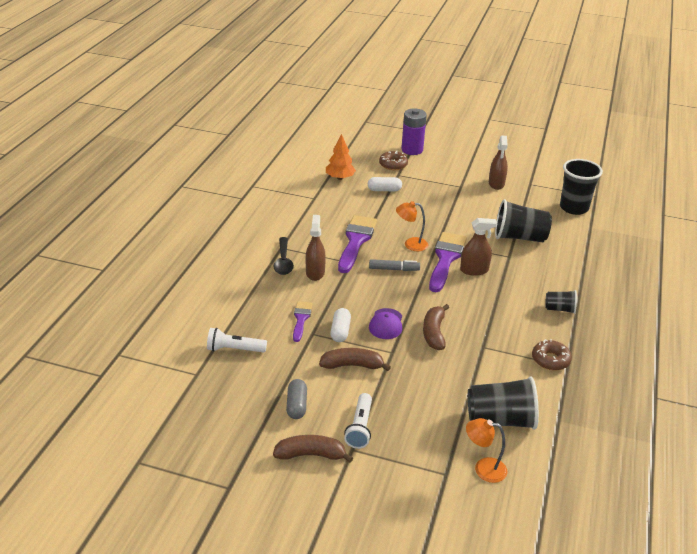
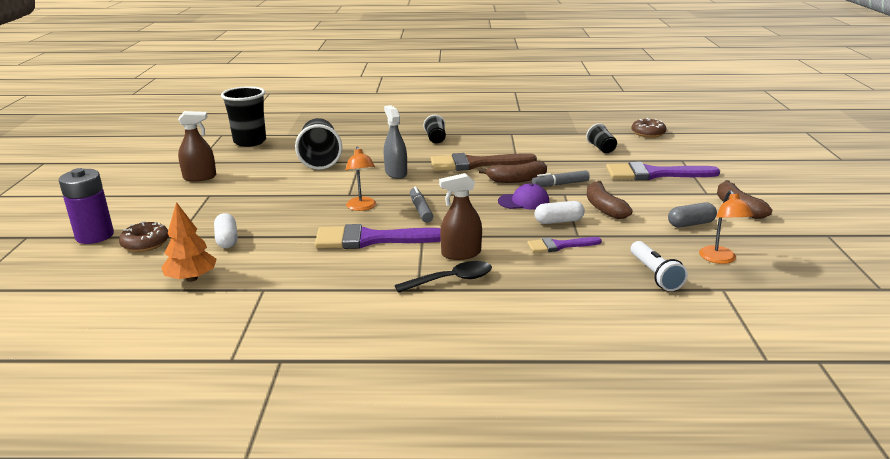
camera: 105 degrees left, 10 degrees down
(360, 427) = (678, 193): white flashlight -> none
(413, 356) = (560, 184): none -> grey marker
(446, 259) = (382, 187): purple brush -> purple brush (654, 174)
(474, 270) = (396, 173): brown spray bottle -> grey spray bottle
(482, 318) = (475, 164): none -> brown brush
(483, 468) = (659, 150): orange lamp -> orange lamp (720, 259)
(500, 420) = (601, 148): black cup -> black cup, size x0.53
(550, 360) = (509, 138): brown donut -> brown donut (648, 133)

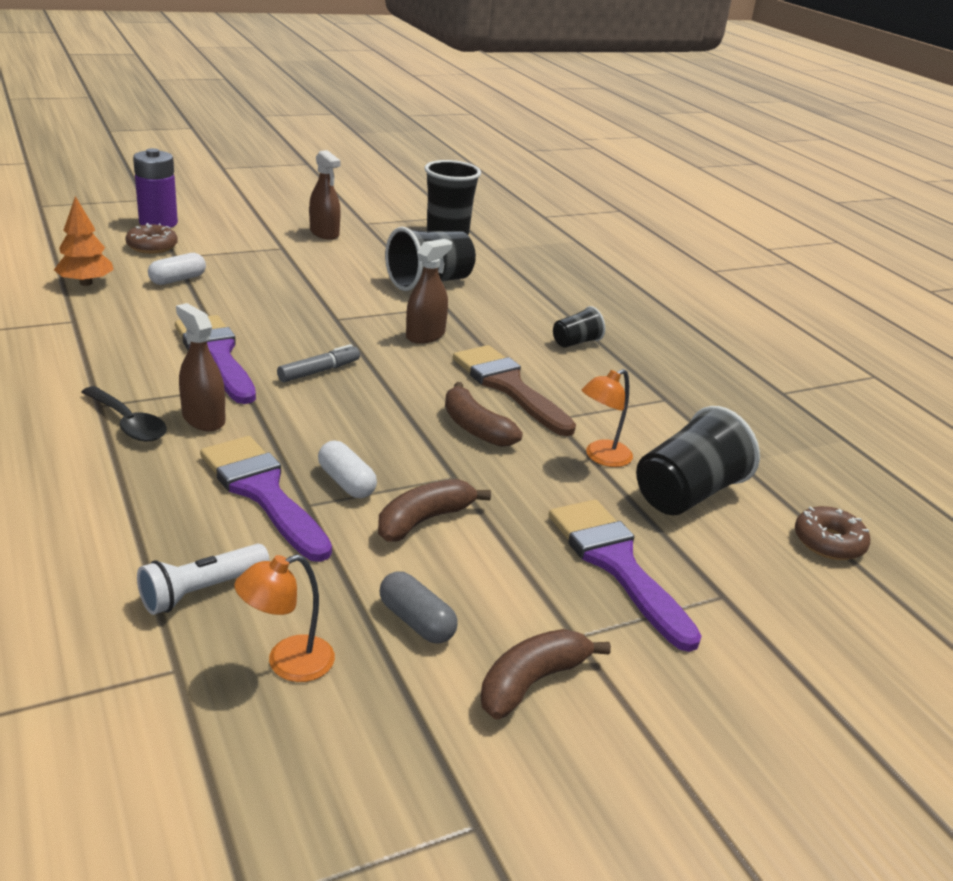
camera: 60 degrees right, 5 degrees up
(362, 207) = (303, 333): orange lamp -> orange lamp (601, 457)
(396, 173) = (425, 335): grey spray bottle -> brown spray bottle
(524, 201) = (399, 444): purple cap -> none
(559, 246) = (262, 492): purple brush -> purple brush, size x1.81
(560, 184) = (489, 469): grey marker -> none
(601, 148) = (687, 494): black cup -> black cup, size x1.88

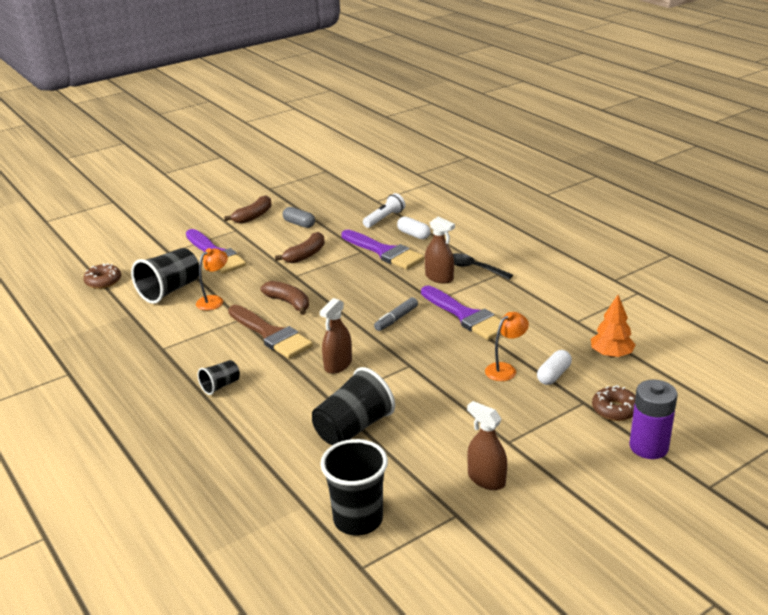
camera: 175 degrees right, 0 degrees up
(287, 663) = (341, 207): orange lamp -> orange lamp (505, 369)
(346, 482) = (348, 263): white capsule -> white capsule (413, 234)

